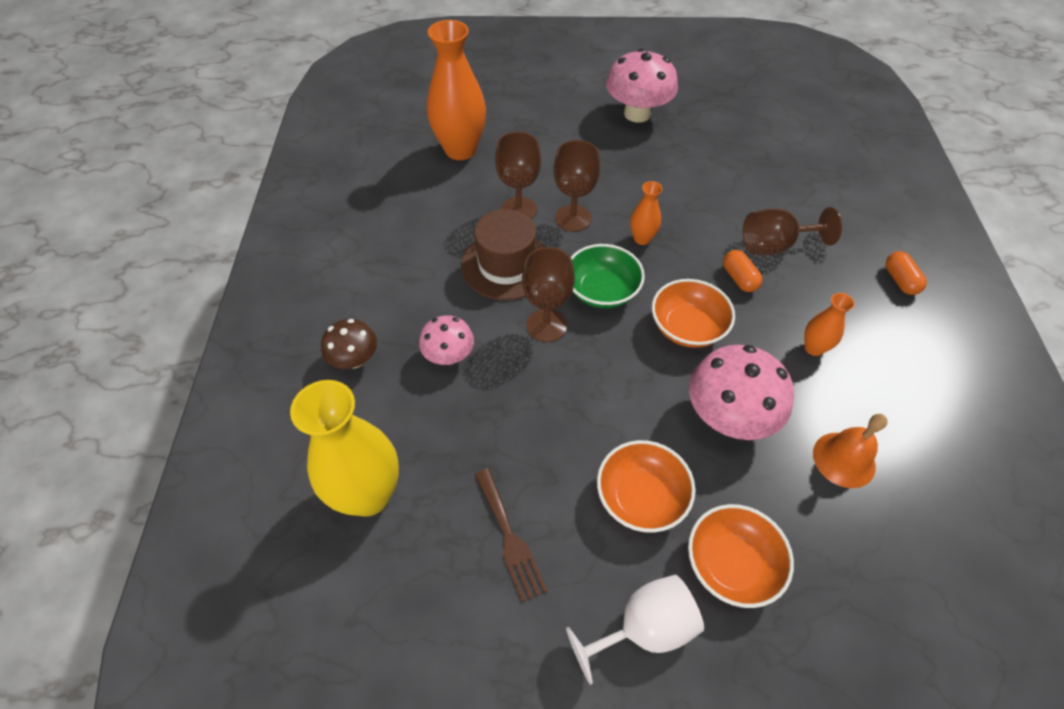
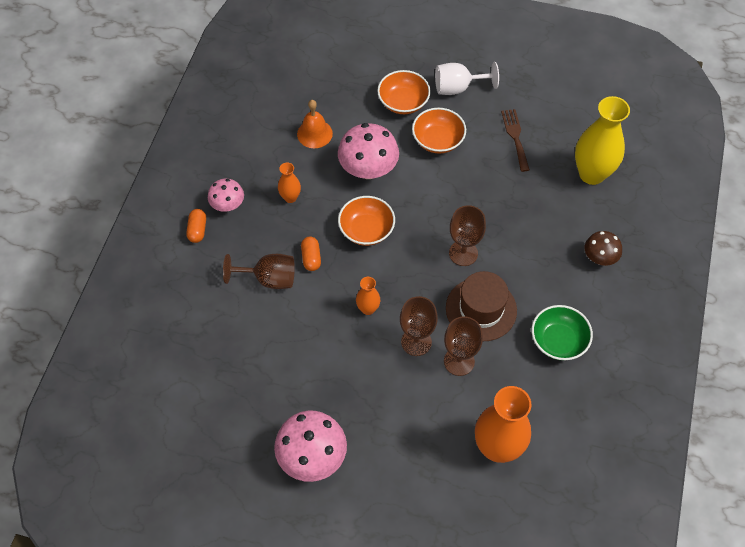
camera: 165 degrees left, 5 degrees up
(449, 356) = (535, 246): pink mushroom -> pink mushroom (228, 205)
(602, 290) = (415, 271): green bowl -> green bowl (558, 341)

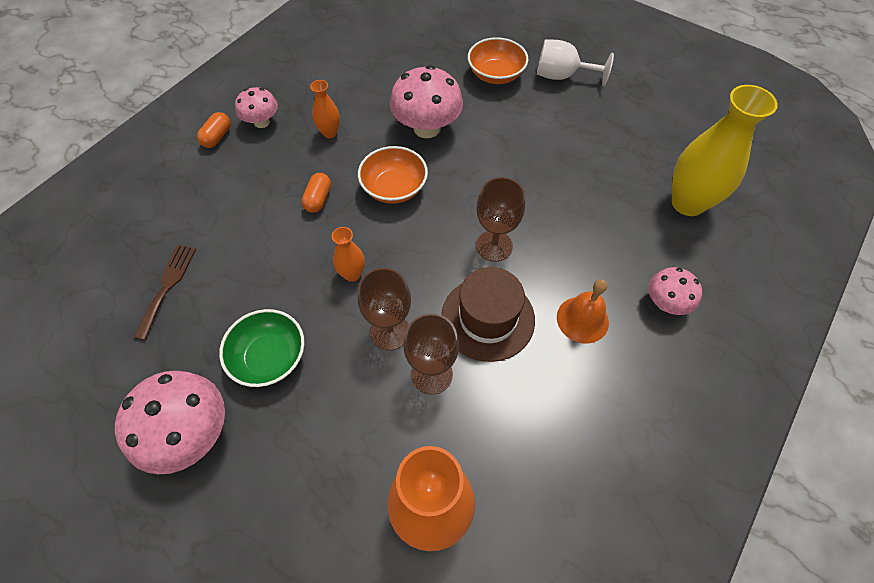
camera: 20 degrees right, 0 degrees up
(269, 279) = (261, 207): brown goblet -> none
(314, 133) = (387, 80): orange bell -> orange bell (582, 319)
(438, 140) = (517, 120): orange bowl -> none
(515, 137) = (608, 139): brown fork -> brown fork (167, 286)
(558, 341) = (573, 392): green bowl -> green bowl (269, 357)
(599, 257) = (665, 303): brown mushroom -> pink mushroom

